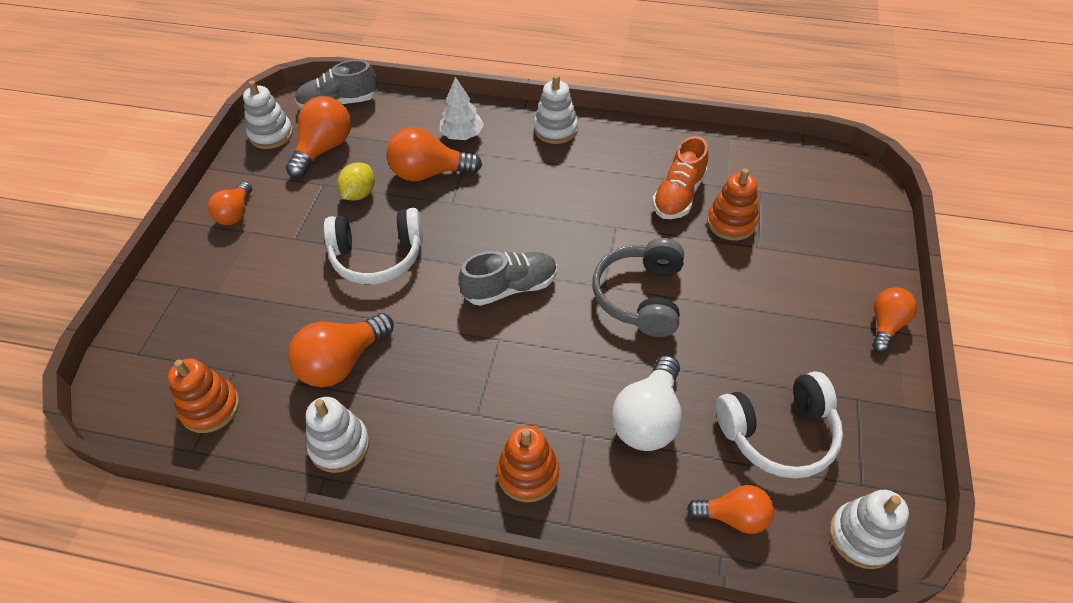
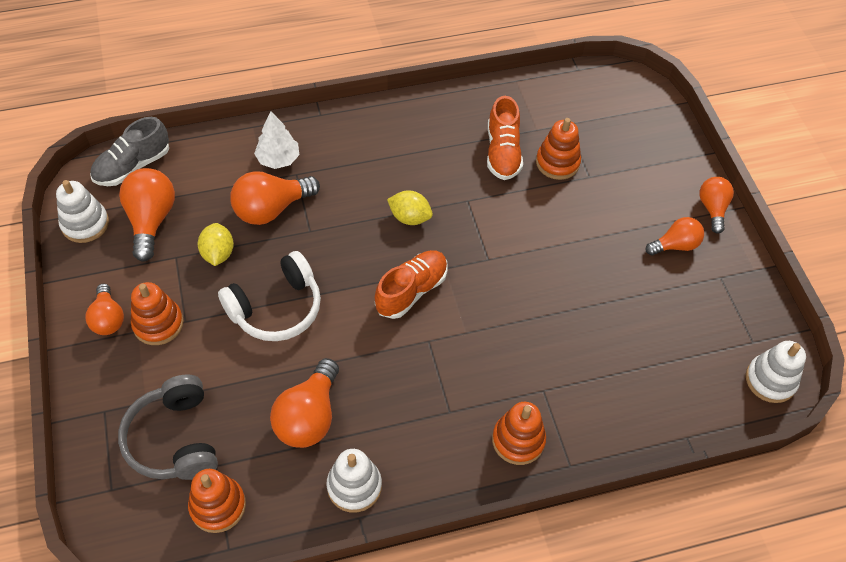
camera: 30 degrees left, 5 degrees up
(271, 232) = (158, 324): none -> orange stacking toy
(510, 287) = (411, 291): grey shoe -> orange shoe
(550, 222) = (410, 217): none -> yellow lemon
(555, 129) = (361, 124): white stacking toy -> none
(641, 296) = (522, 257): grey headphones -> grey headphones (174, 439)
(648, 419) = (582, 357): white light bulb -> none
(734, 517) = (681, 405): orange light bulb -> orange light bulb (675, 245)
(778, 433) = (680, 328): white headphones -> none

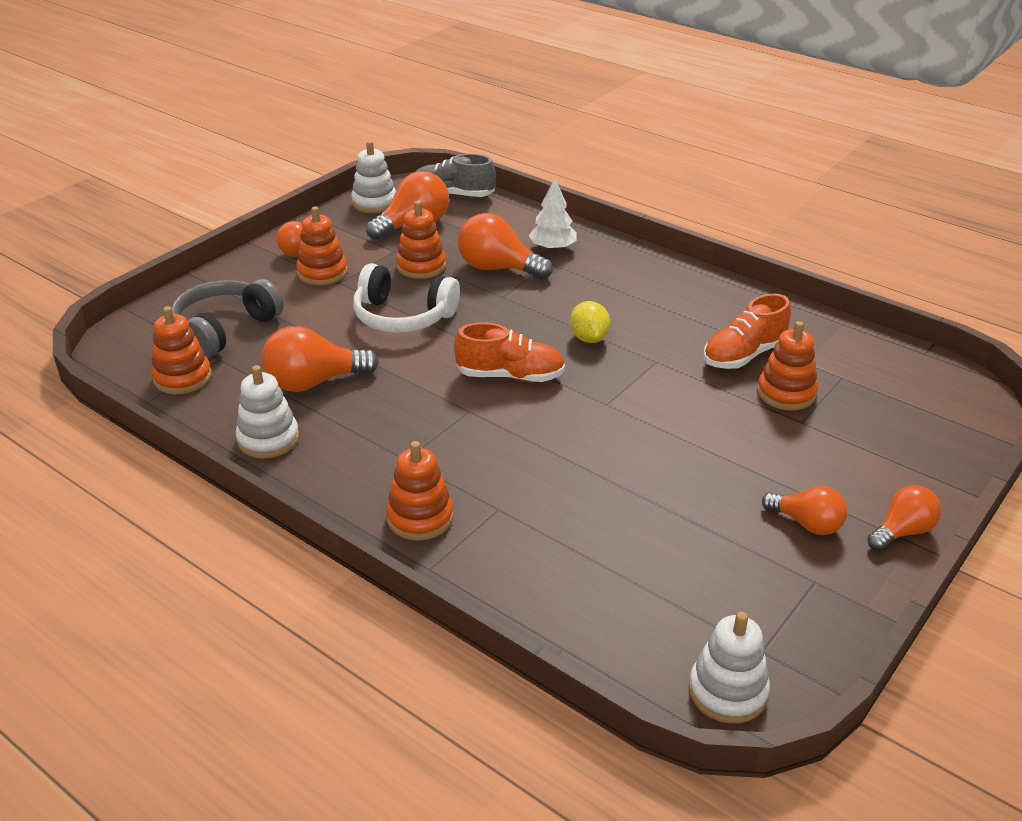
camera: 55 degrees right, 20 degrees down
(218, 253) = (421, 266): yellow lemon -> orange stacking toy

